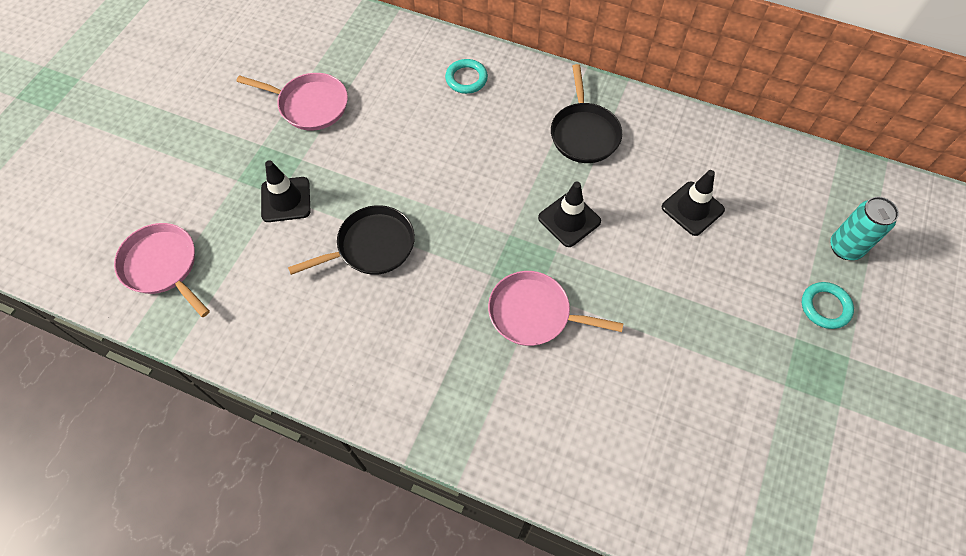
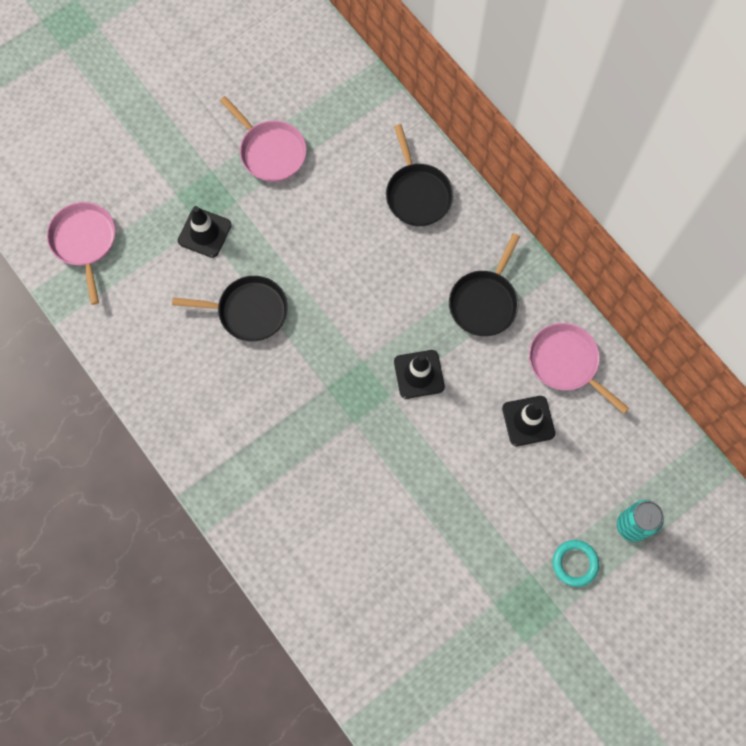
camera: 30 degrees right, 10 degrees up
(466, 79) = (417, 194): turquoise ring -> black pan
(534, 313) = (339, 437): pink pan -> pink pan (566, 363)

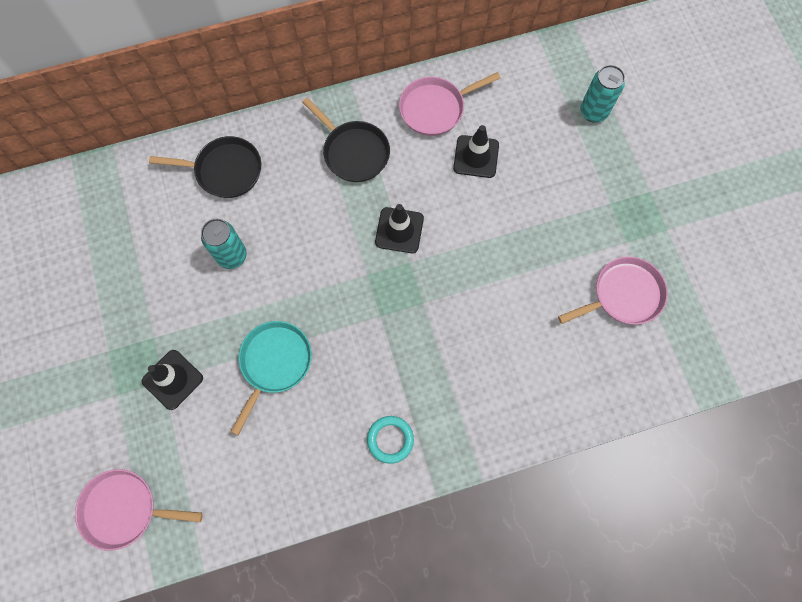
camera: 70 degrees left, 0 degrees up
(248, 311) = (274, 363): black pan -> turquoise pan
(270, 151) = (116, 287): pink pan -> pink pan (623, 295)
(335, 235) = (232, 256): none -> turquoise can
(575, 563) = (611, 166): turquoise ring -> turquoise ring (390, 439)

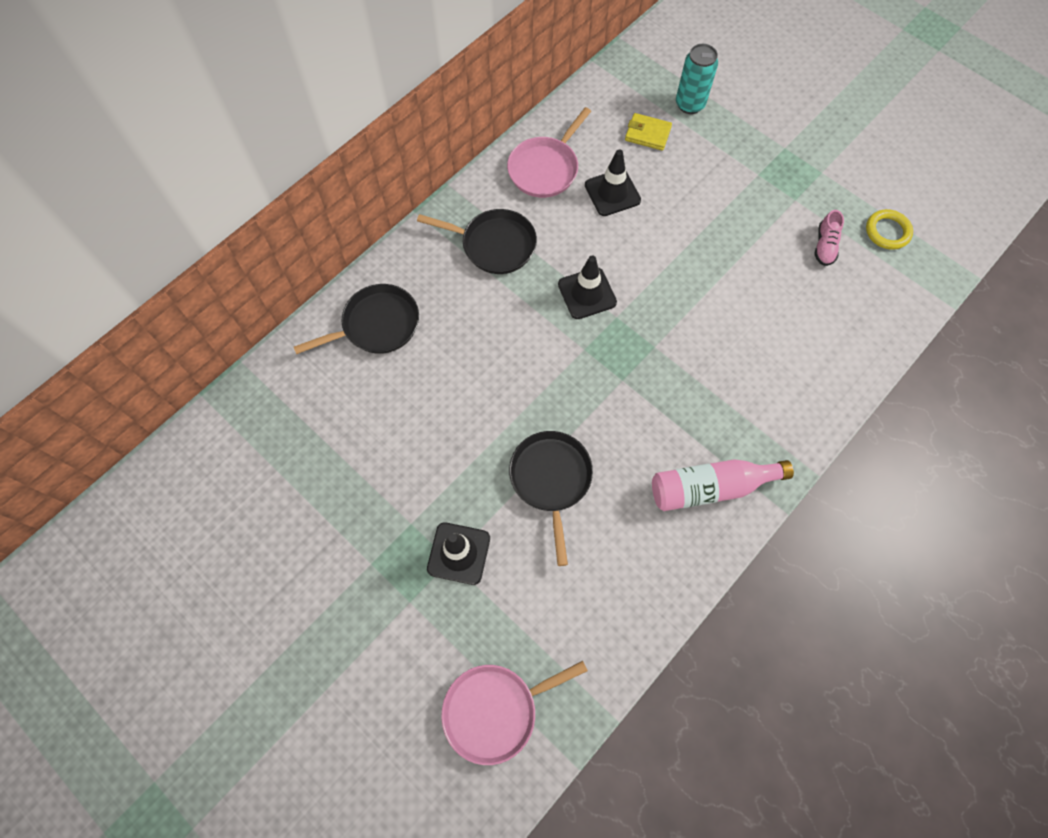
camera: 30 degrees left, 5 degrees down
(232, 256) = (439, 402): turquoise can -> none
(274, 363) = (551, 480): turquoise pan -> black pan
(390, 439) = (710, 487): turquoise ring -> pink bottle
(539, 120) = (647, 134): none -> yellow wallet
(623, 295) = (824, 246): pink pan -> pink shoe
(688, 311) = (887, 231): none -> yellow ring

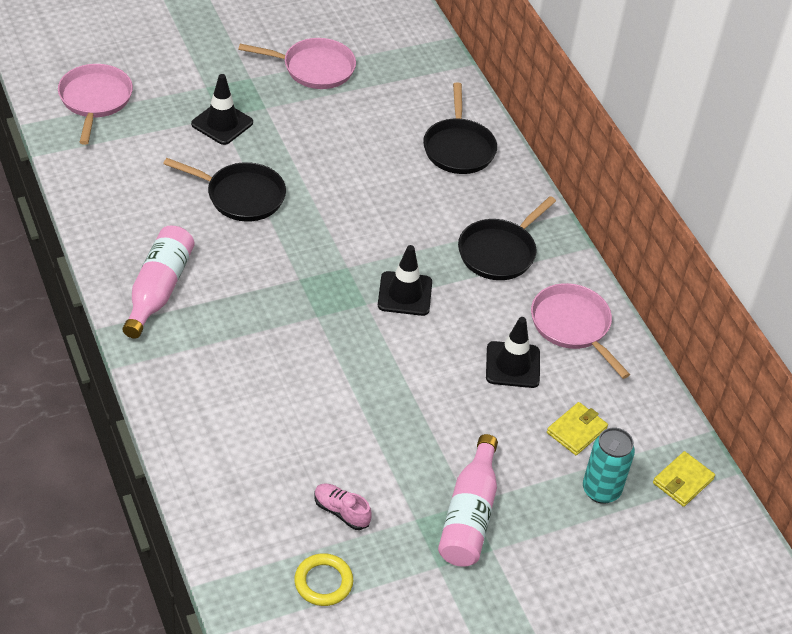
camera: 110 degrees right, 20 degrees down
(322, 506) = (314, 68): none -> pink pan
(648, 64) = (682, 481): none -> yellow wallet
(768, 170) = (469, 515): none -> pink bottle

